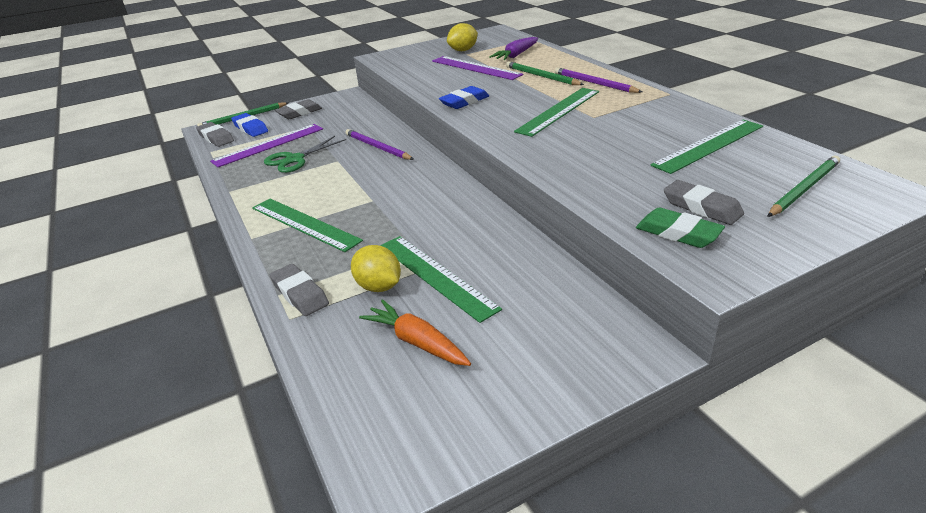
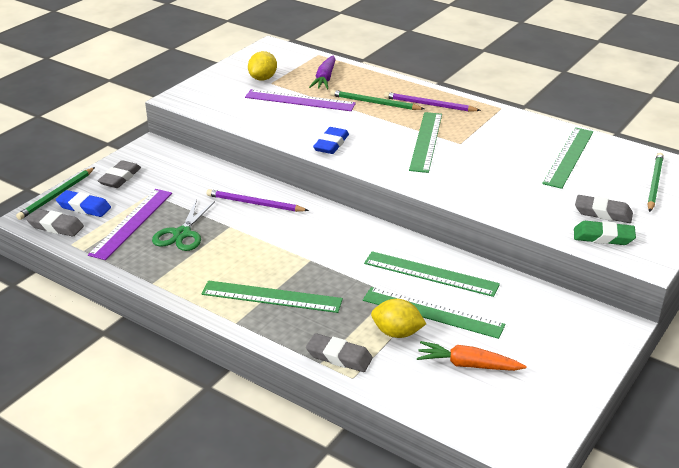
camera: 30 degrees left, 0 degrees up
(472, 238) = (430, 274): none -> green ruler

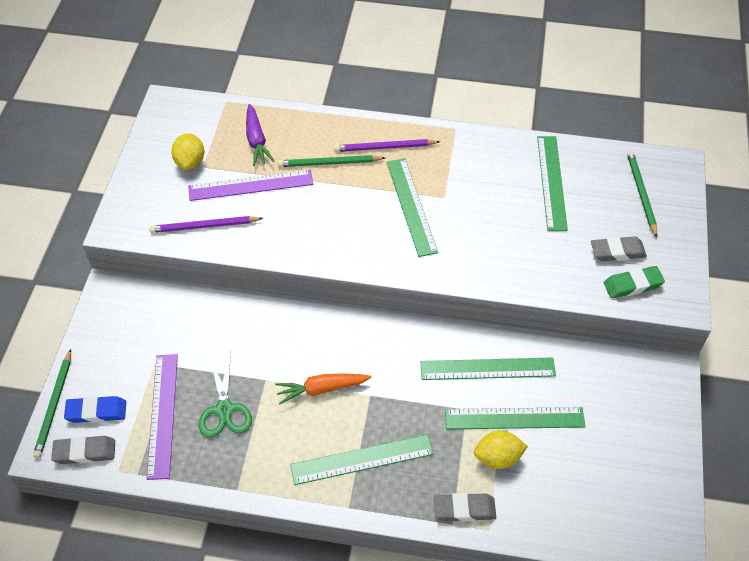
camera: 25 degrees left, 20 degrees up
(120, 178) = (107, 352): grey eraser -> none
(254, 203) = (271, 337): purple pencil -> purple pencil (204, 226)
(331, 144) = (322, 244): blue eraser -> none
(468, 365) = (576, 470): orange carrot -> orange carrot (322, 389)

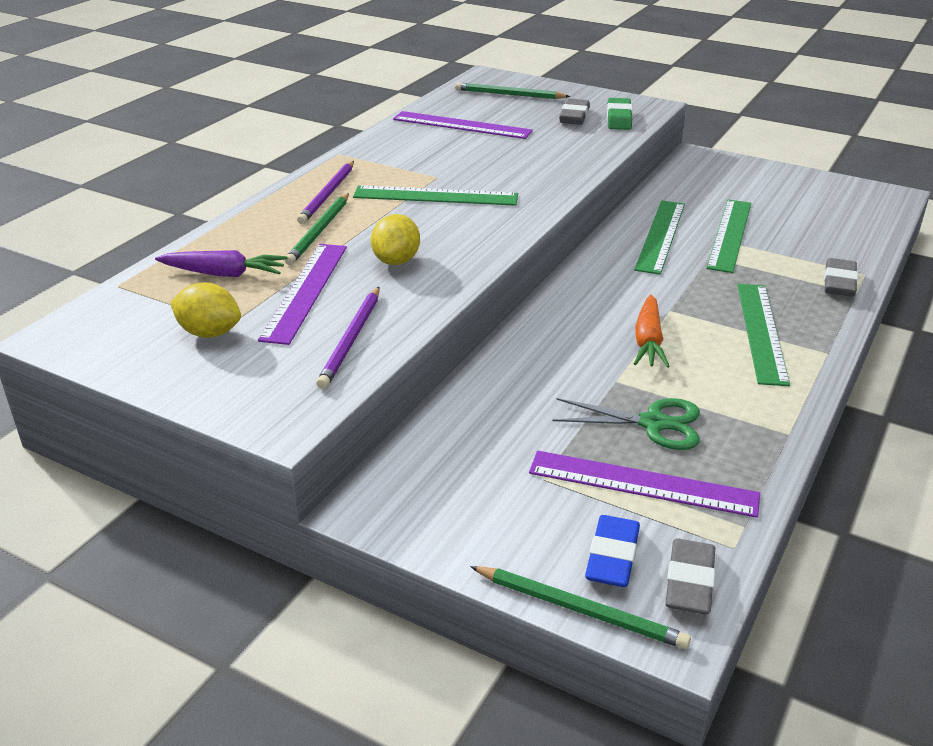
camera: 70 degrees left, 20 degrees down
(498, 457) = (777, 252): yellow lemon -> yellow lemon (396, 261)
(551, 182) = (462, 125): green ruler -> purple ruler

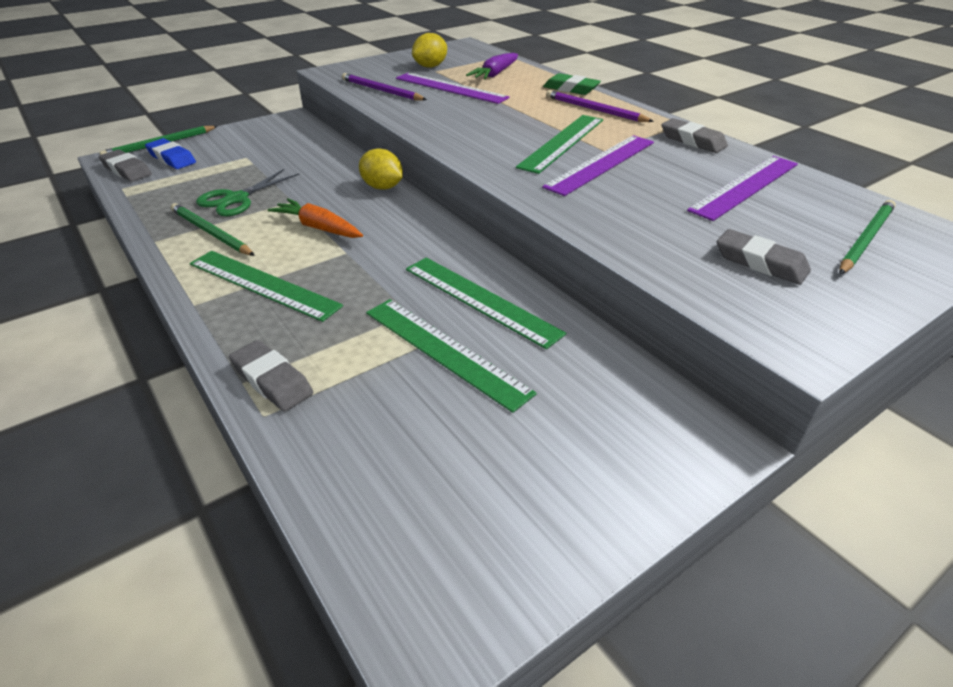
camera: 115 degrees right, 5 degrees up
(319, 231) = (531, 100): green pencil -> green pencil (211, 232)
(381, 147) = (692, 141): none -> grey eraser
(396, 261) = (462, 113): yellow lemon -> yellow lemon (382, 187)
(619, 118) = (743, 296): green eraser -> green eraser (571, 89)
(642, 483) = (199, 180): purple ruler -> purple ruler (601, 164)

